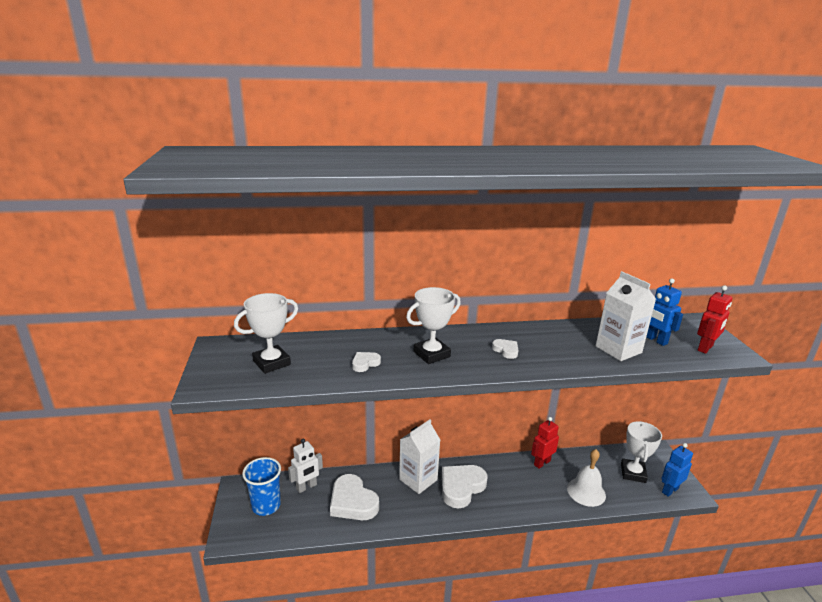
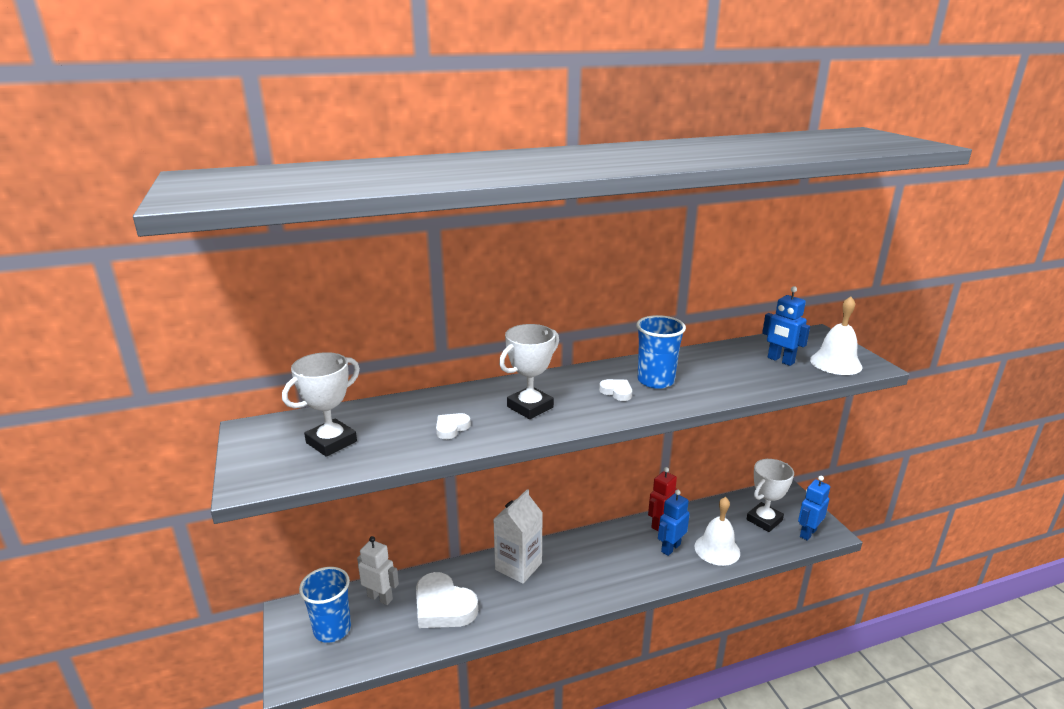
camera: 10 degrees left, 0 degrees up
(306, 487) = (380, 597): white robot -> white robot turned 105 degrees counterclockwise
(461, 487) = (572, 567): white heart -> none
(541, 345) = (655, 381): none -> blue cup
(546, 484) = (670, 548): none -> blue robot
(618, 349) = (743, 376): white carton -> none
(633, 473) = (764, 520): white trophy -> white trophy turned 45 degrees clockwise
(705, 348) = (835, 363): red robot -> white bell

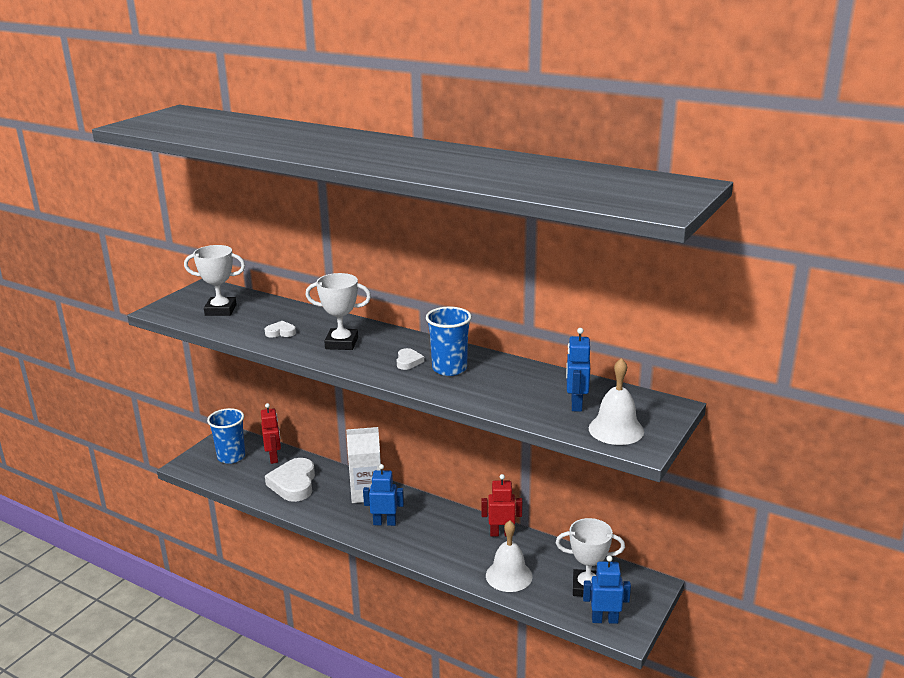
camera: 50 degrees right, 0 degrees up
(380, 597) = (274, 458): white robot -> red robot
(670, 548) = (478, 551): blue robot -> blue robot (384, 522)

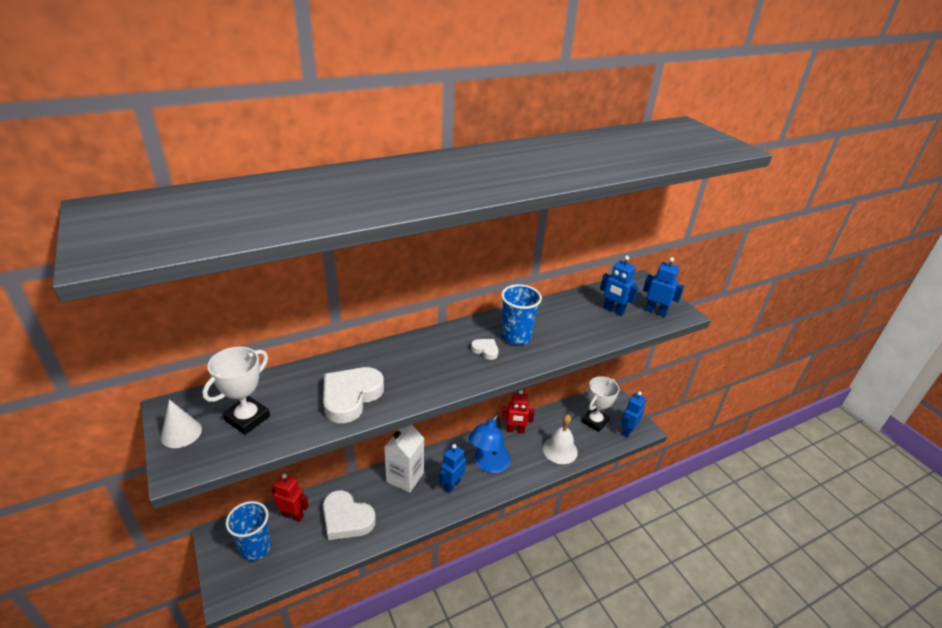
camera: 60 degrees left, 10 degrees up
(187, 298) = (181, 433): none -> white cone
(280, 332) = (351, 397): white heart -> white heart, size x2.11
(341, 343) = (415, 370): white trophy -> none
(434, 534) = (488, 464): none -> blue lamp
(501, 533) = (515, 430): red robot -> red robot turned 120 degrees counterclockwise
(616, 429) = (655, 311): white bell -> blue robot

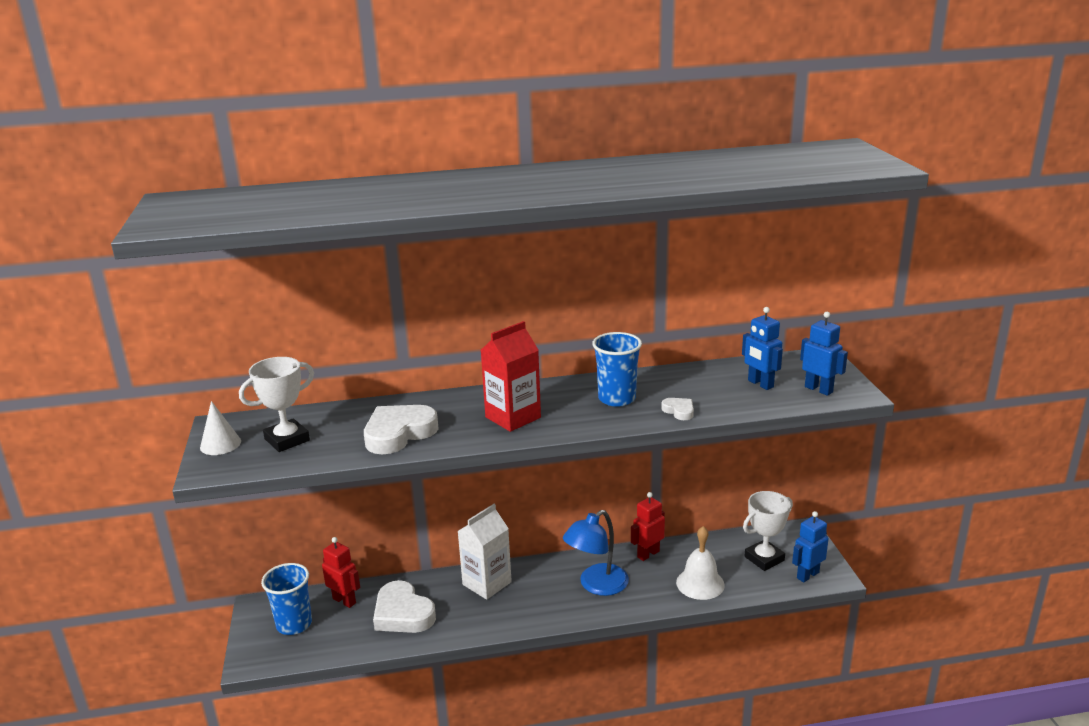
camera: 20 degrees right, 10 degrees down
(442, 366) = (513, 417): none -> red carton
(451, 485) = (541, 599): blue robot -> none
(485, 350) = (572, 408): white heart -> white heart (679, 411)
(515, 430) = (648, 554): red robot -> red robot turned 120 degrees clockwise

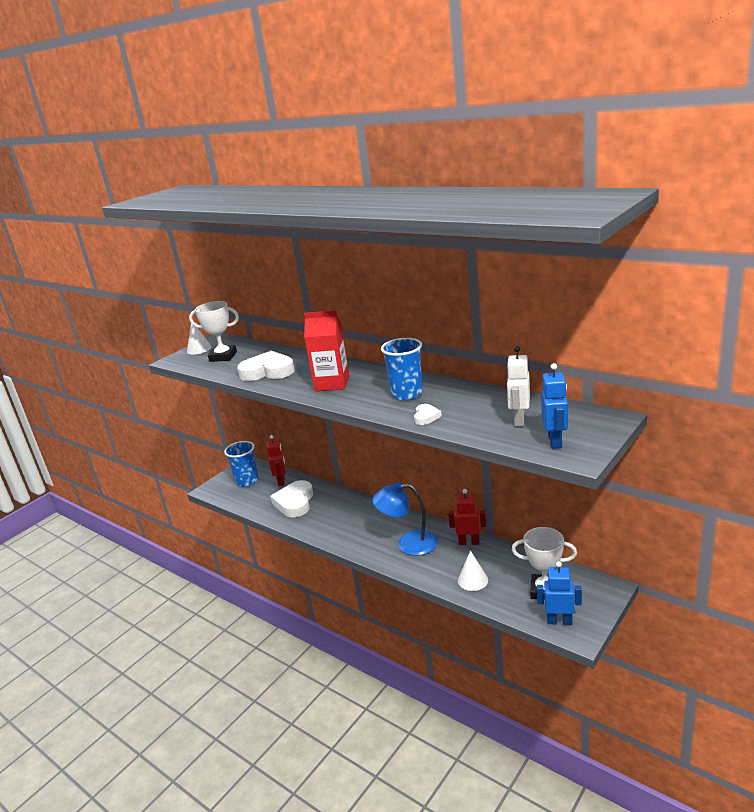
camera: 50 degrees right, 0 degrees up
(487, 583) = (354, 509): white carton -> none
(700, 583) = (472, 580): white bell -> white cone
(760, 384) = (519, 420): blue robot -> white robot

